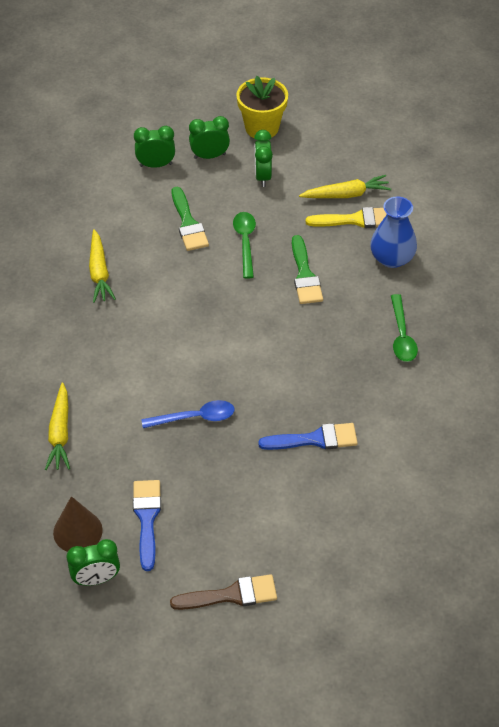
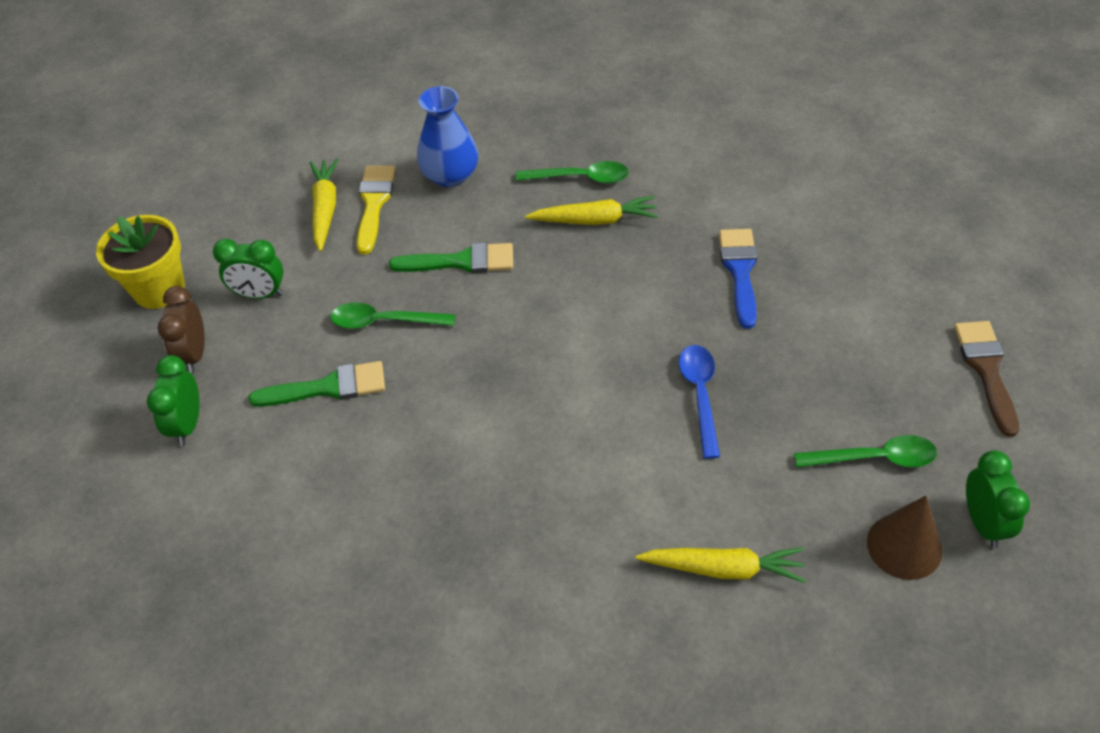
camera: 80 degrees left, 0 degrees up
(99, 272) = (401, 509): yellow carrot -> yellow carrot (594, 220)
(147, 518) = (875, 458): blue brush -> green spoon
(209, 156) = (194, 354): green clock -> brown clock

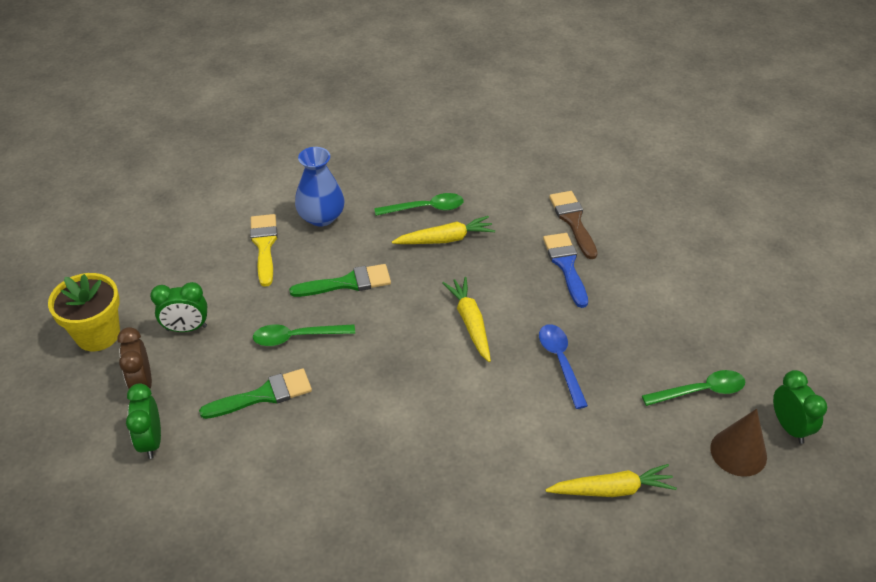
camera: 15 degrees left, 5 degrees down
(325, 209) = (224, 254): yellow carrot -> yellow carrot (470, 323)
(986, 370) = (762, 316): brown brush -> brown brush (573, 221)

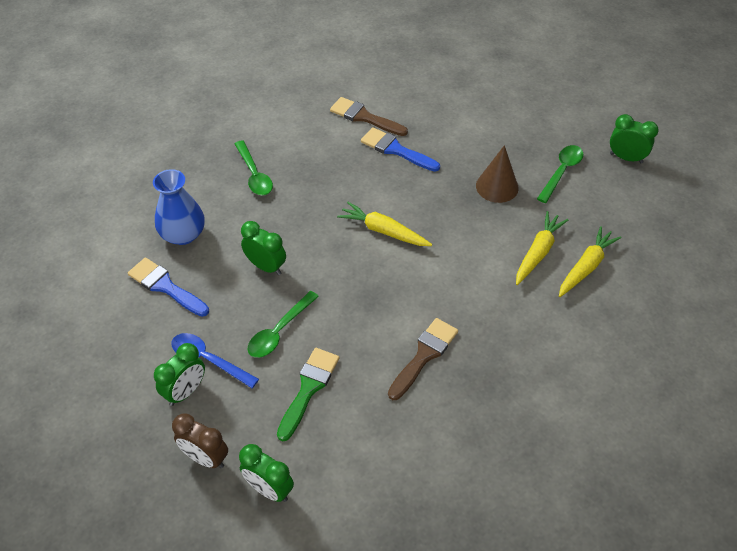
camera: 45 degrees left, 5 degrees up
(98, 334) = (116, 455): yellow flower pot -> none
(264, 245) = (165, 286): yellow brush -> blue brush
(348, 283) = (266, 266): green brush -> green clock
(376, 443) = (424, 355): none -> brown brush
(426, 208) = (254, 175): green spoon -> green spoon turned 120 degrees clockwise
(445, 239) = (295, 187): yellow carrot -> yellow carrot (538, 253)
(560, 361) = (467, 214): blue spoon -> blue spoon (208, 359)
(738, 452) = (619, 192): brown cone -> brown cone (497, 186)

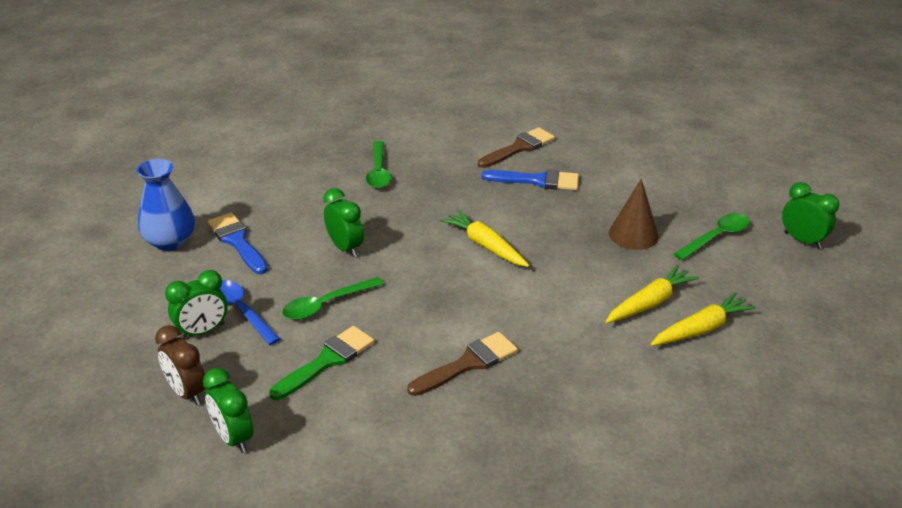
camera: 20 degrees right, 15 degrees down
(183, 234) = (280, 204): blue vase -> blue vase (170, 241)
(364, 117) = (519, 148): brown brush -> brown brush turned 90 degrees clockwise
(396, 150) = (537, 181): blue brush -> blue brush turned 135 degrees clockwise

